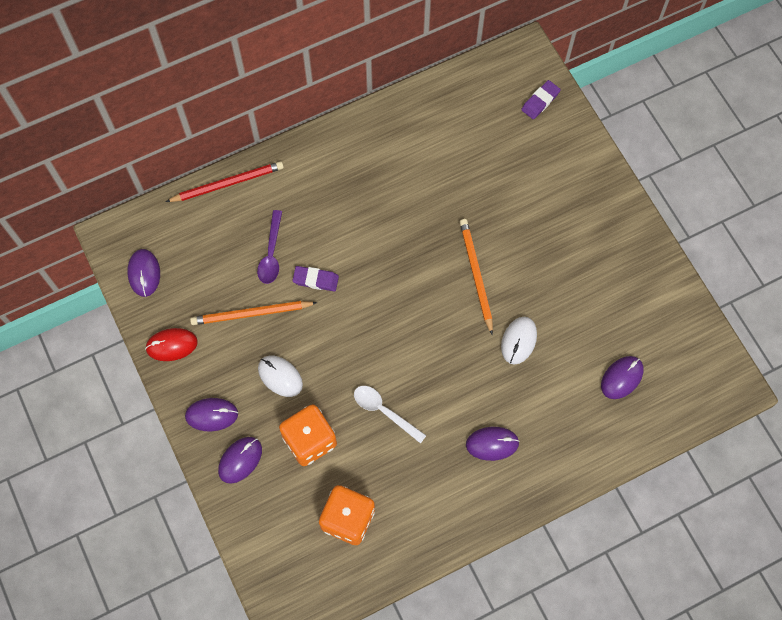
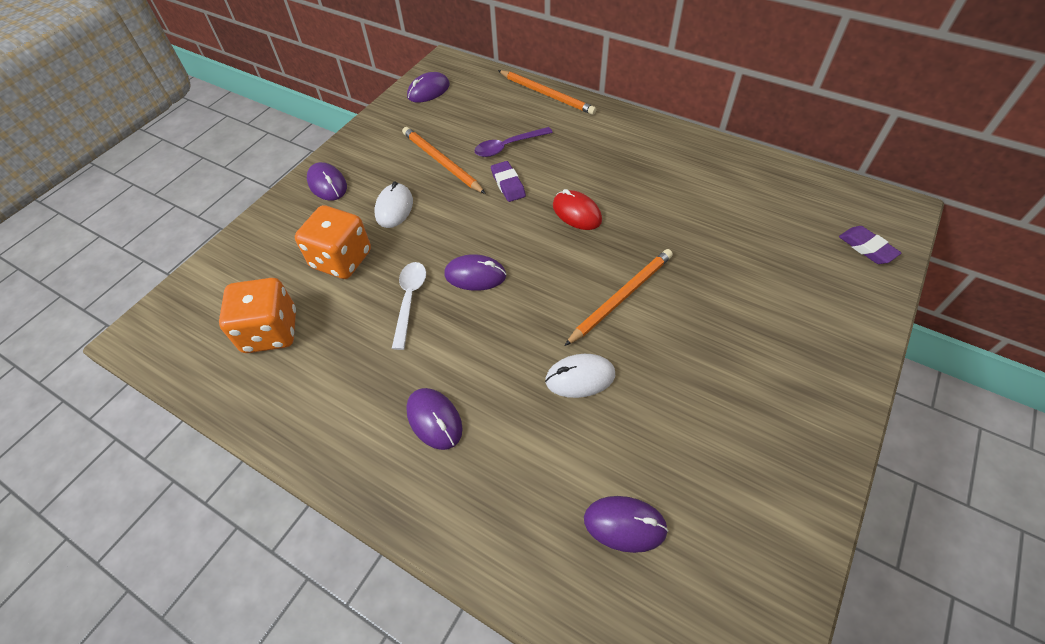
camera: 60 degrees right, 15 degrees down
(171, 345) = (377, 132): red mouse -> red mouse (577, 213)
(227, 183) = (546, 94): red pencil -> orange pencil
(240, 460) = (293, 222): purple mouse -> purple mouse (475, 275)
(540, 101) = (866, 248): purple eraser -> purple eraser turned 45 degrees clockwise

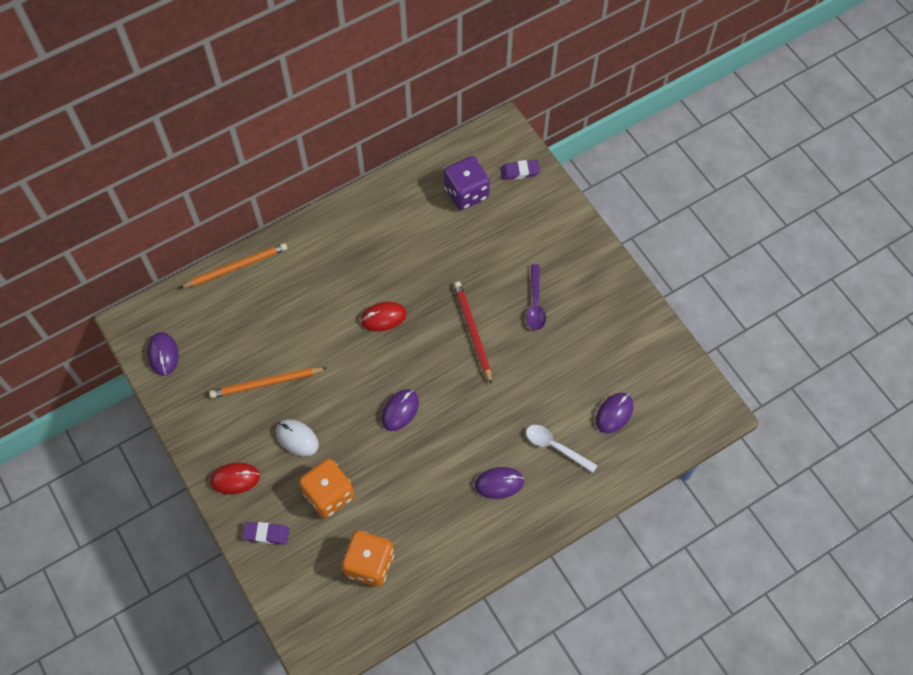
camera: 65 degrees left, 10 degrees up
(327, 184) = (235, 479): purple mouse -> red mouse
(409, 300) = (396, 462): white spoon -> white spoon (555, 447)
(508, 146) = (281, 327): purple spoon -> purple spoon (535, 303)
(508, 184) = (324, 348): purple eraser -> purple eraser (266, 534)
(580, 377) = (516, 388): white mouse -> none
(621, 297) = (472, 332): orange pencil -> red pencil
(787, 213) = (466, 193): none -> purple dice

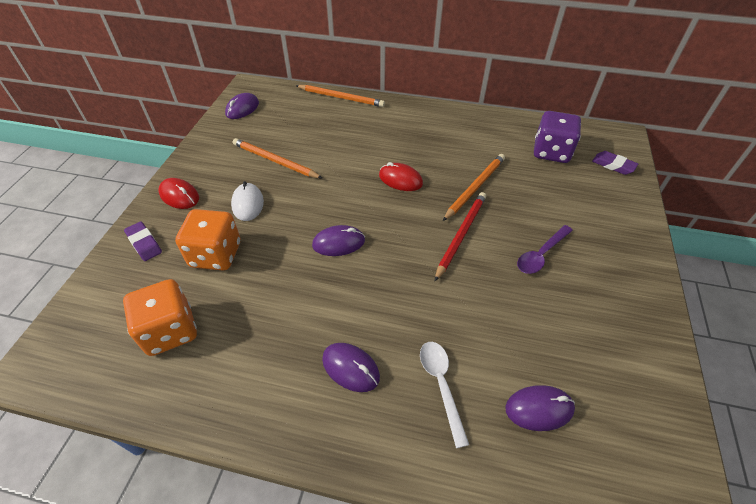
camera: 45 degrees right, 15 degrees down
(443, 279) = (474, 188): none -> orange pencil

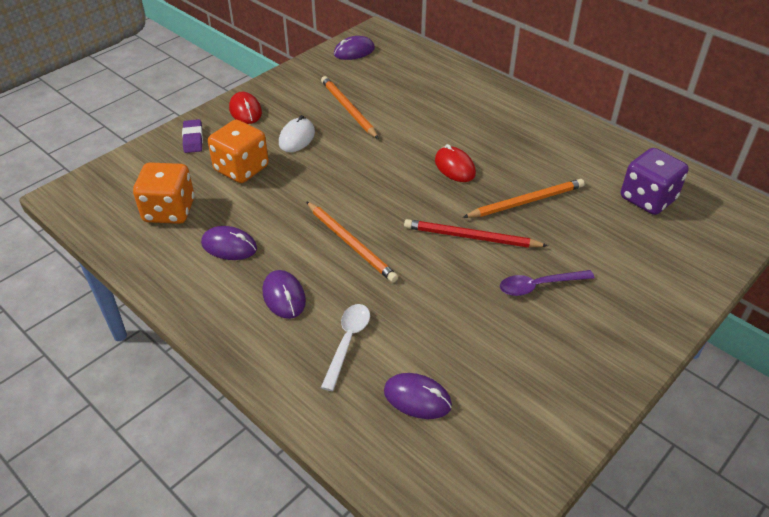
camera: 30 degrees right, 5 degrees down
(338, 243) = (350, 199): purple mouse -> purple mouse (229, 246)
(341, 97) = (459, 70): orange pencil -> orange pencil (350, 243)
(461, 235) = (471, 237): red pencil -> red pencil turned 135 degrees counterclockwise
(613, 165) = (712, 238): purple eraser -> none

